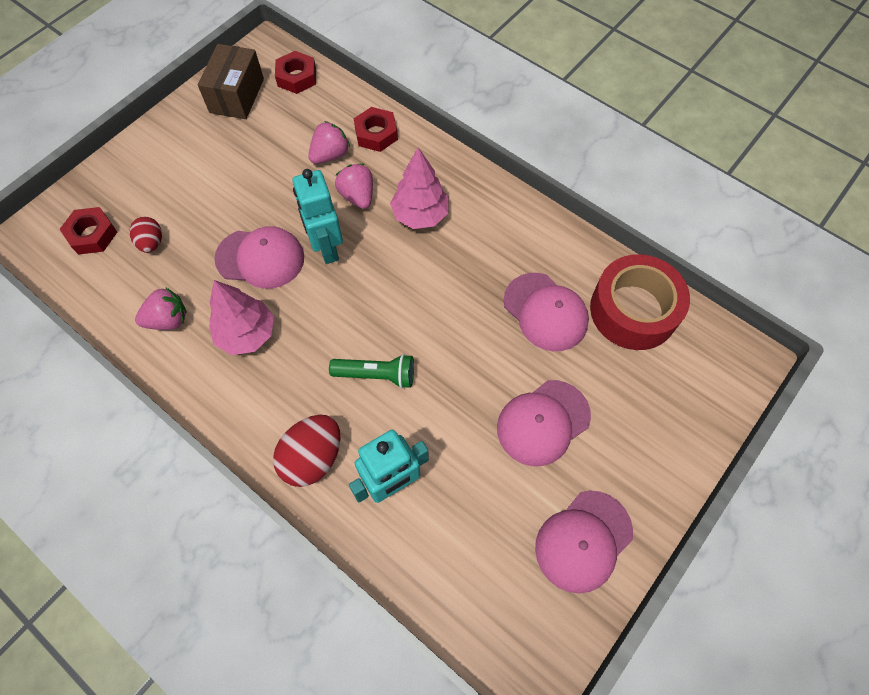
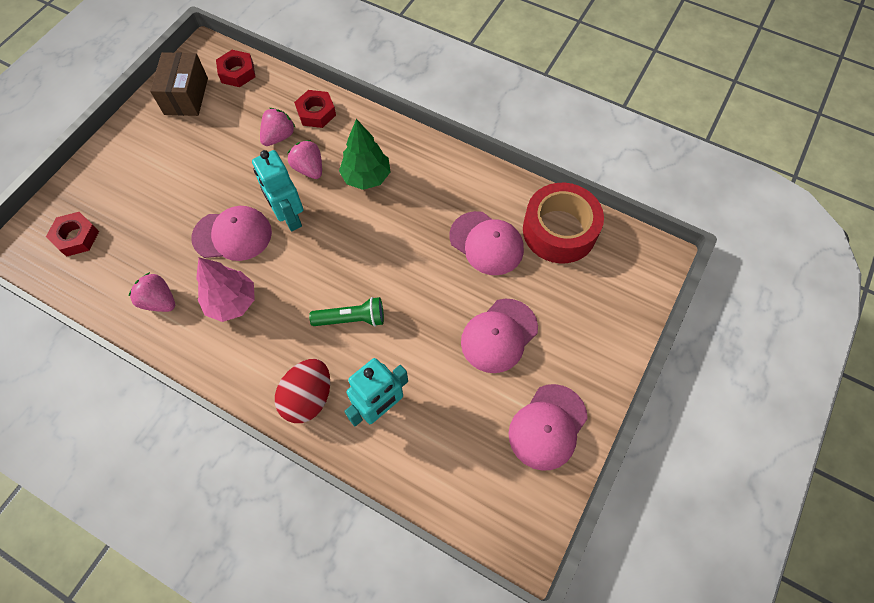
camera: 10 degrees left, 0 degrees up
(151, 243) = (132, 236): red egg -> none
(168, 320) = (159, 301): pink strawberry -> pink strawberry turned 120 degrees counterclockwise
(420, 215) = (366, 177): pink tree -> green tree

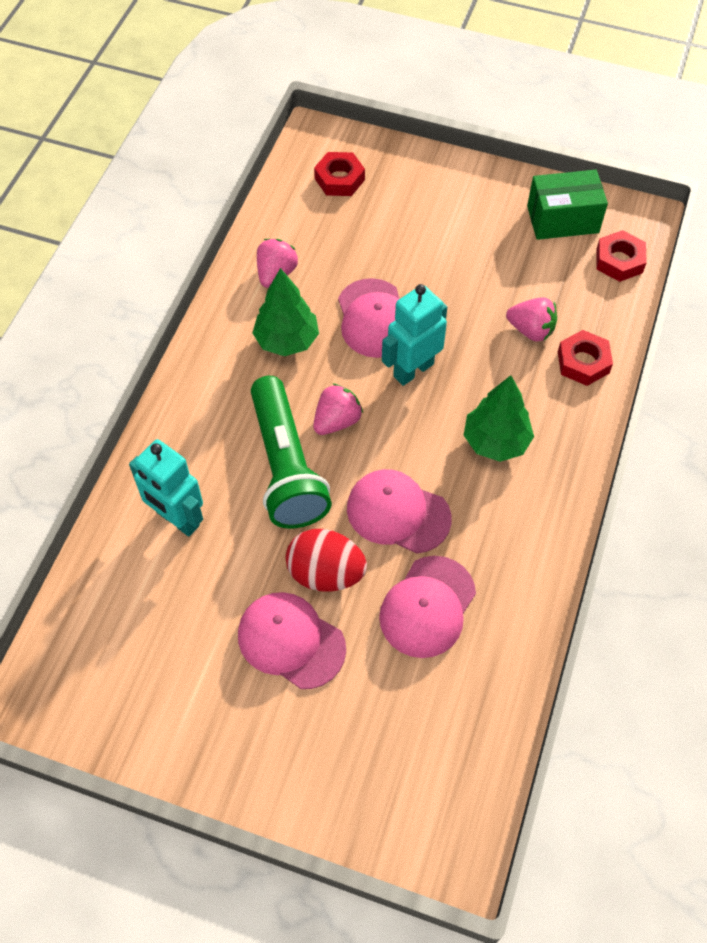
camera: 80 degrees right, 5 degrees down
(186, 96) = (562, 219): brown box -> green box
(232, 302) = (287, 341): pink tree -> green tree
(308, 397) = (181, 443): red egg -> red egg (326, 573)
(309, 169) = (491, 374): pink strawberry -> pink strawberry (337, 421)
(351, 319) = (286, 466): green flashlight -> green flashlight, size x1.80
(547, 427) = (173, 716): pink cap -> pink cap (398, 513)
(559, 230) = (471, 704): red tape -> none

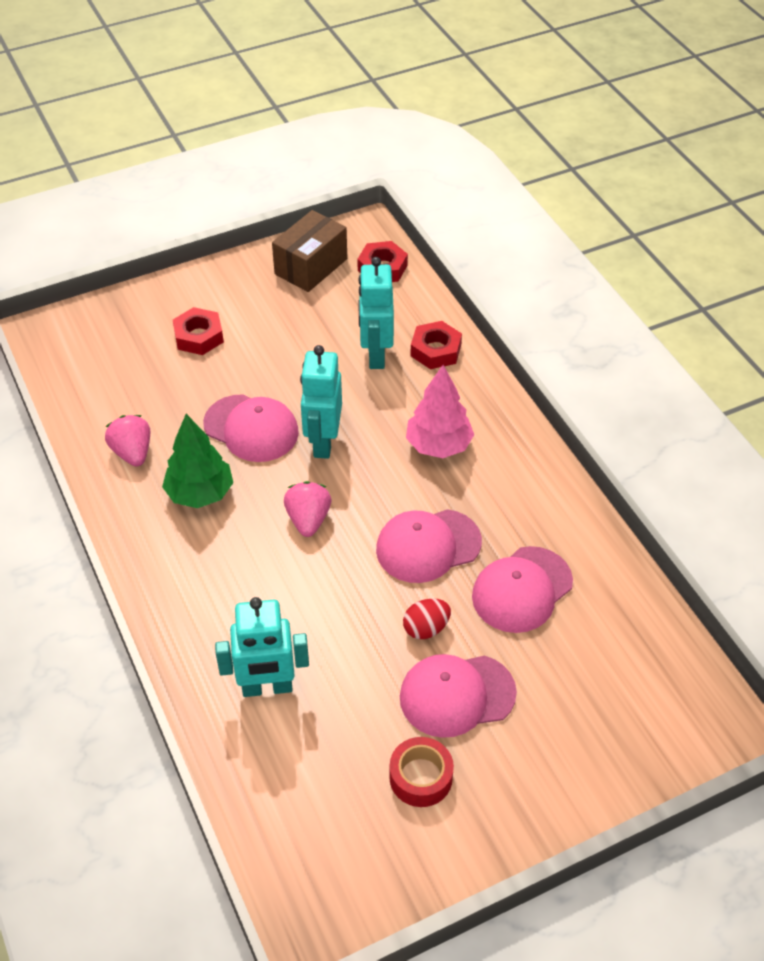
camera: 45 degrees left, 10 degrees down
(201, 675) = (421, 777): none -> red tape
(286, 466) = (307, 581): green flashlight -> none
(326, 573) = (426, 628): red egg -> red egg, size x0.61
(339, 179) = (103, 349): red nut -> red nut (199, 336)
(427, 607) = (522, 590): pink cap -> pink cap turned 60 degrees clockwise
(496, 442) = (439, 445): green tree -> pink tree
(531, 330) = (375, 355): pink strawberry -> turquoise robot
(562, 219) = (311, 266): green box -> brown box

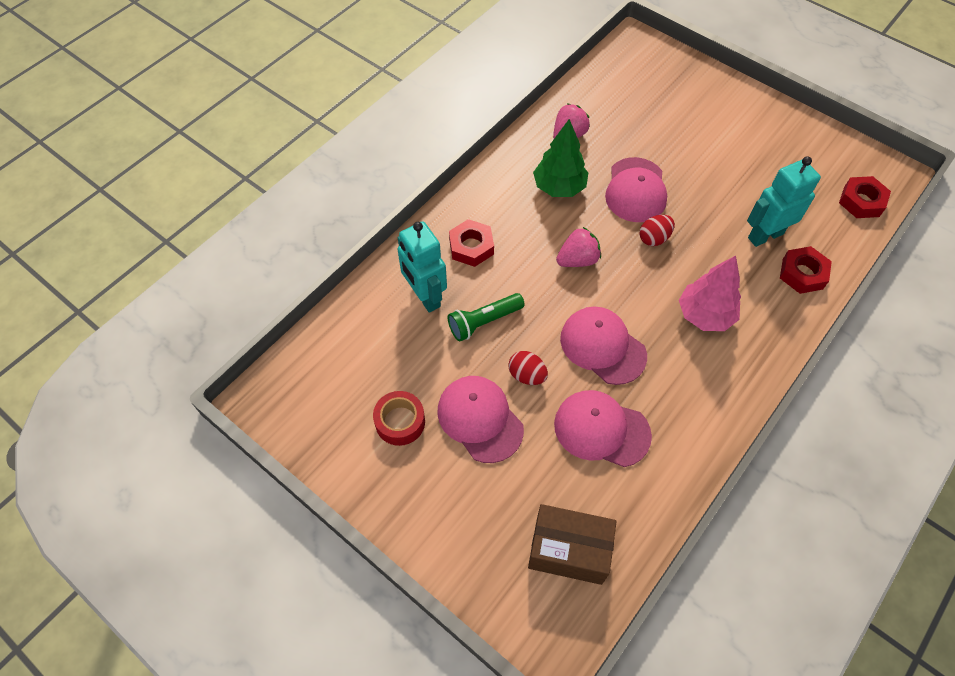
camera: 65 degrees right, 10 degrees up
(199, 336) = (697, 122): red nut -> red nut (471, 247)
(311, 266) = (822, 156): brown box -> brown box (568, 550)
(323, 442) = (654, 238): turquoise robot -> red egg
(336, 641) = (484, 322): none -> green flashlight

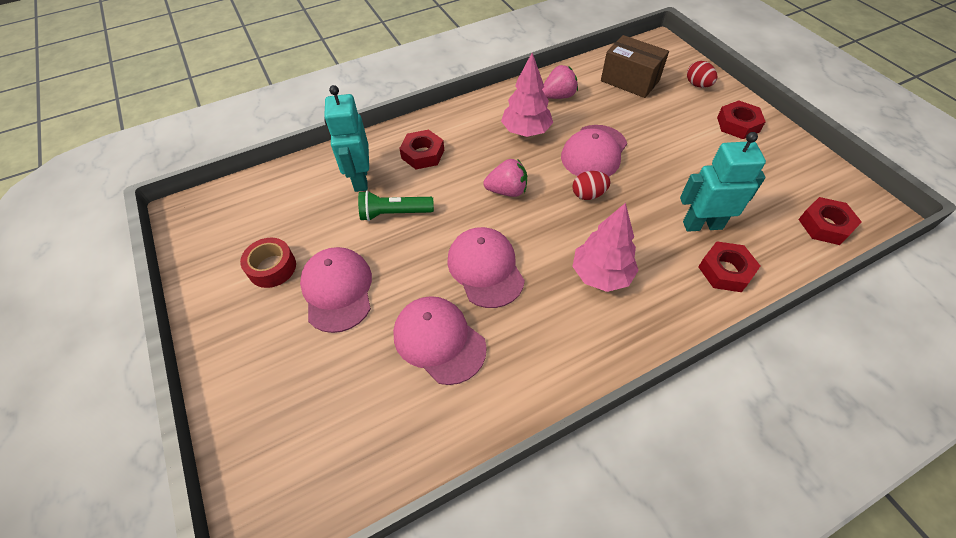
camera: 25 degrees right, 5 degrees down
(527, 375) = (402, 268): red egg -> red egg (697, 85)
(559, 187) = (526, 131): green tree -> pink tree
(568, 550) = (336, 441): brown box -> brown box (630, 80)
(749, 117) = (738, 124): none -> red nut

